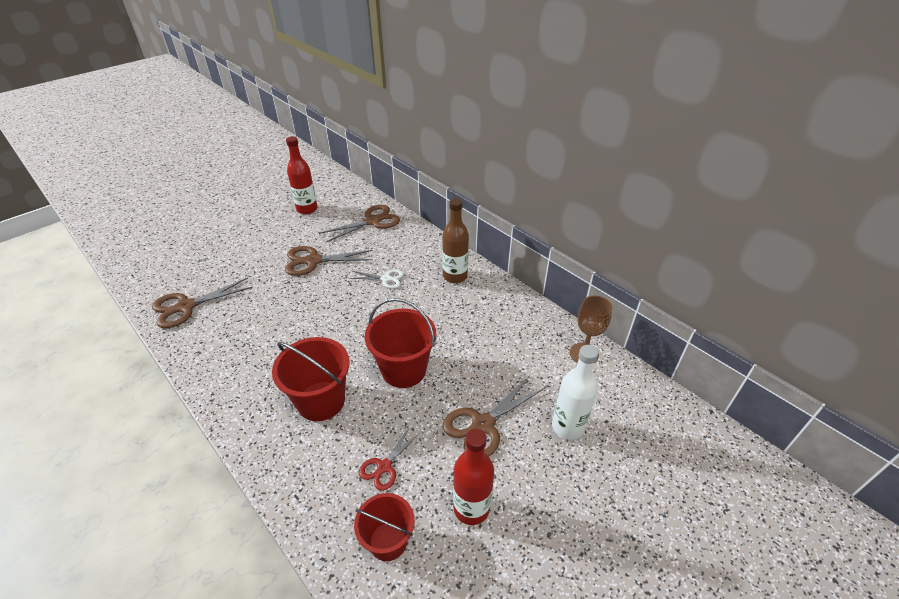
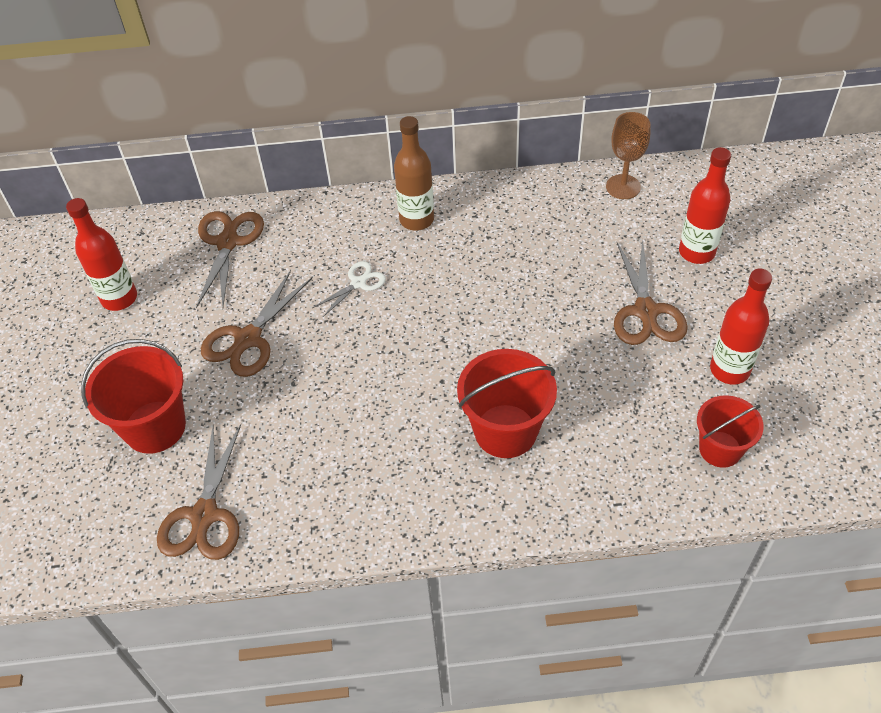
camera: 50 degrees left, 10 degrees up
(384, 466) = (635, 414): red scissors -> none
(404, 370) = (522, 337): red bucket -> red bucket (155, 427)
(567, 427) = (696, 252): white bottle -> red bottle

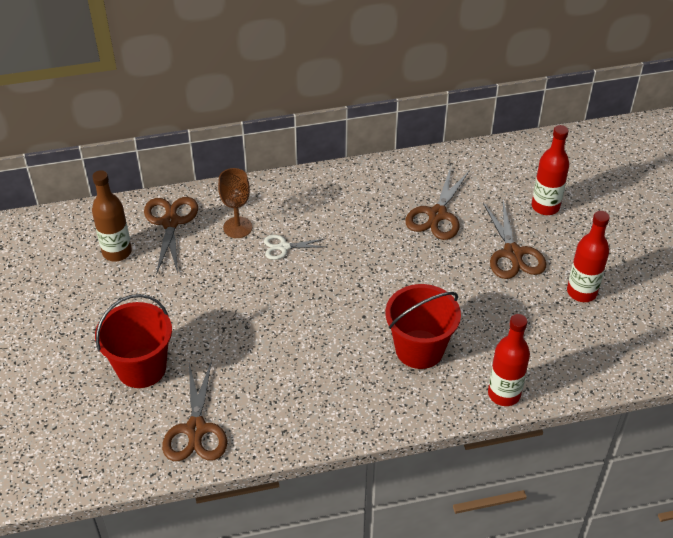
camera: 10 degrees left, 5 degrees down
(119, 298) = (89, 272): red bottle -> red bottle (504, 394)
(248, 339) = (203, 296): brown scissors -> brown scissors (437, 214)
(358, 283) = (284, 247): white scissors -> white scissors turned 135 degrees counterclockwise
(416, 220) = (322, 195): brown bottle -> brown bottle (117, 252)
(623, 187) = (481, 160): brown goblet -> brown goblet (237, 227)
(720, 449) = (582, 349): red bucket -> none

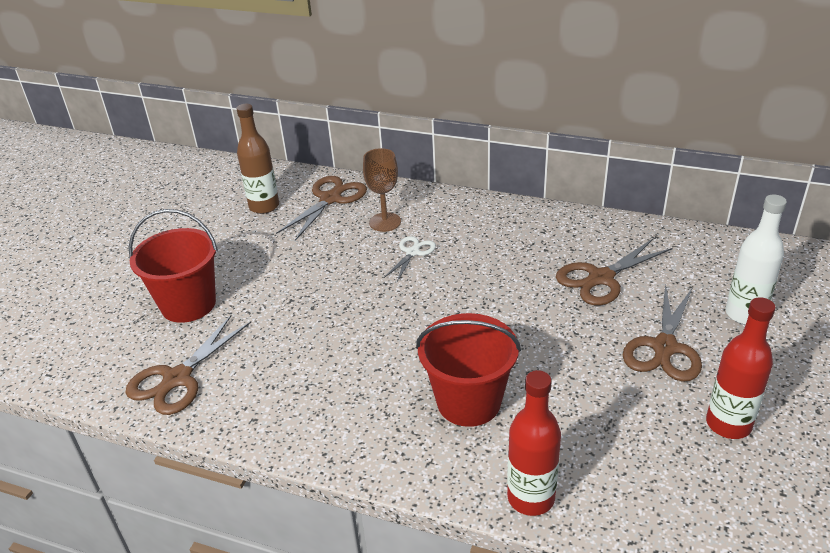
camera: 35 degrees right, 10 degrees down
(284, 247) = (412, 252): white scissors -> white scissors turned 90 degrees clockwise
(545, 206) = (744, 314): red bottle -> white bottle

